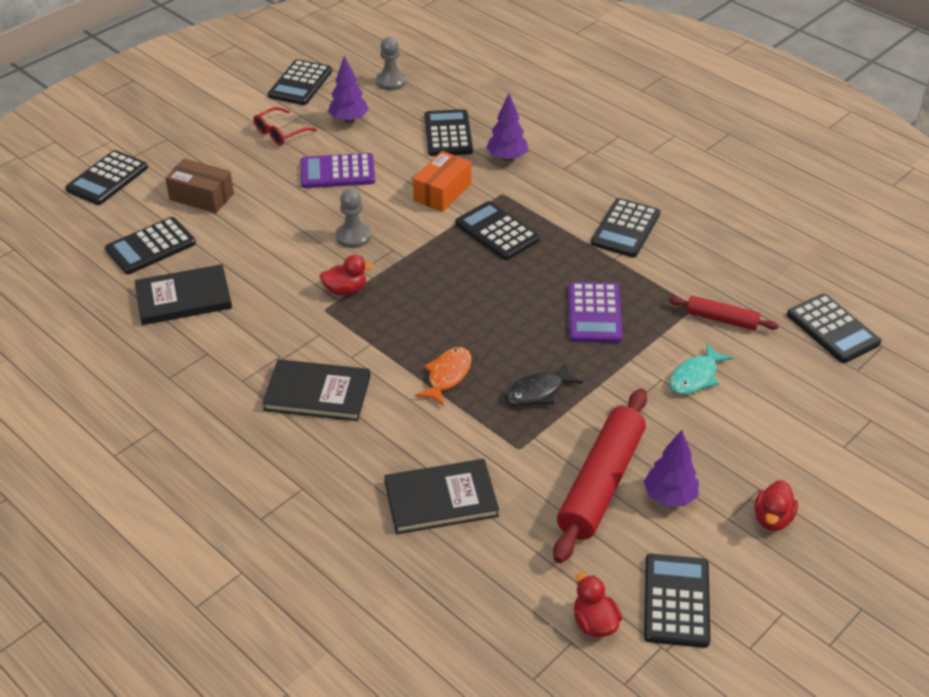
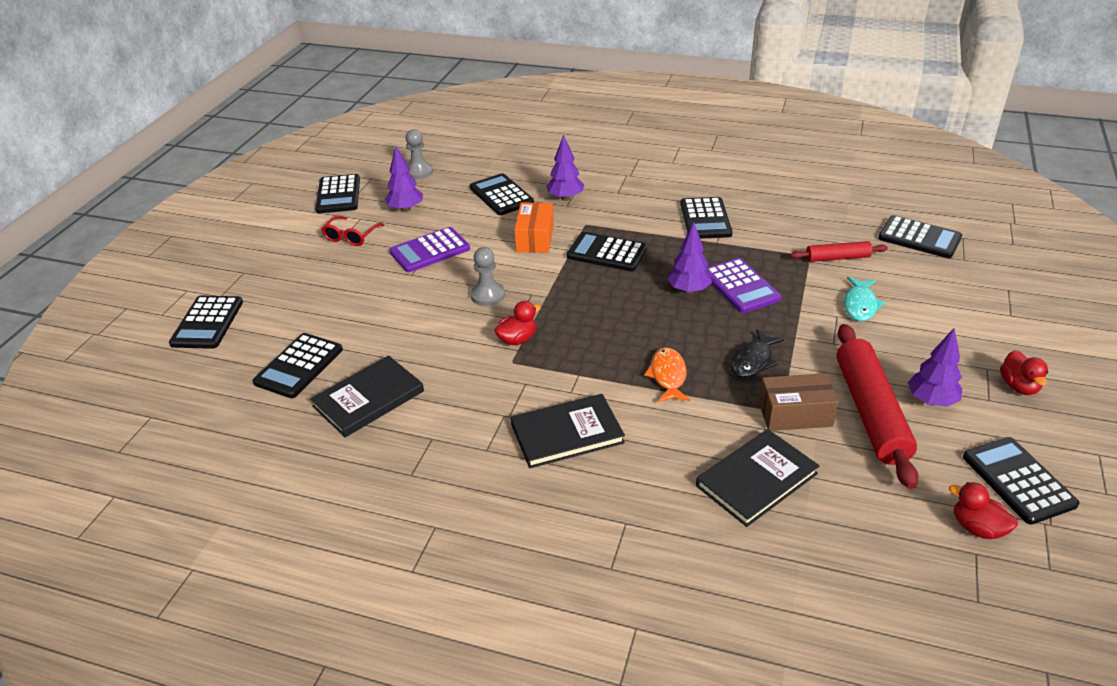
camera: 25 degrees left, 5 degrees down
(202, 197) = (317, 308): brown box -> brown box (795, 414)
(541, 299) = (689, 290): none -> purple tree

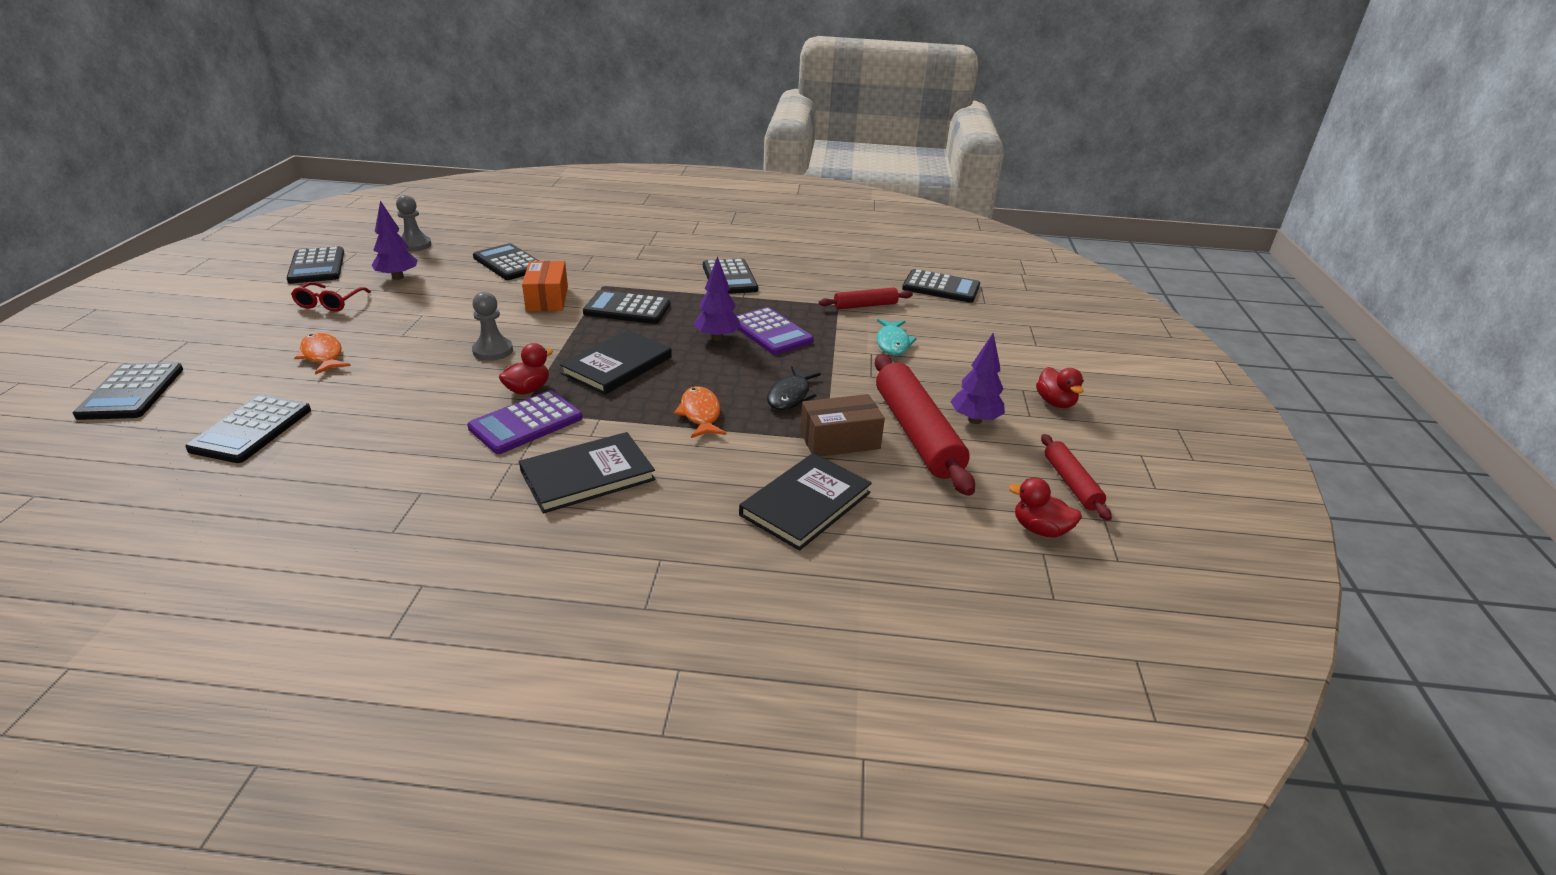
camera: 15 degrees left, 5 degrees down
(348, 293) = (322, 355): none -> orange fish
(368, 399) = (341, 457): black book -> black book (617, 365)
(430, 251) = (425, 313): purple calculator -> purple calculator (526, 423)
(565, 198) = (580, 264): purple tree -> none
(1018, 480) = (1071, 483): black calculator -> red rolling pin

